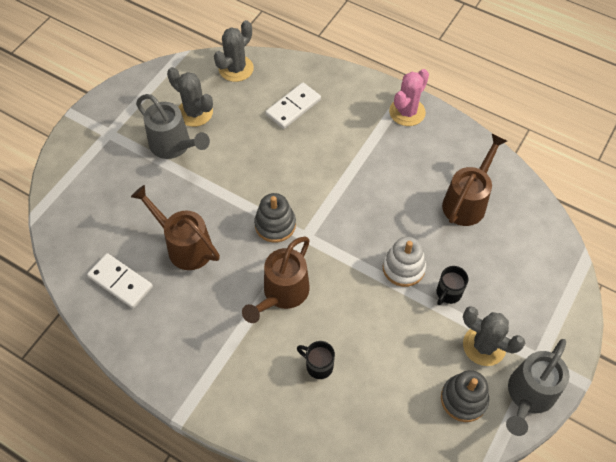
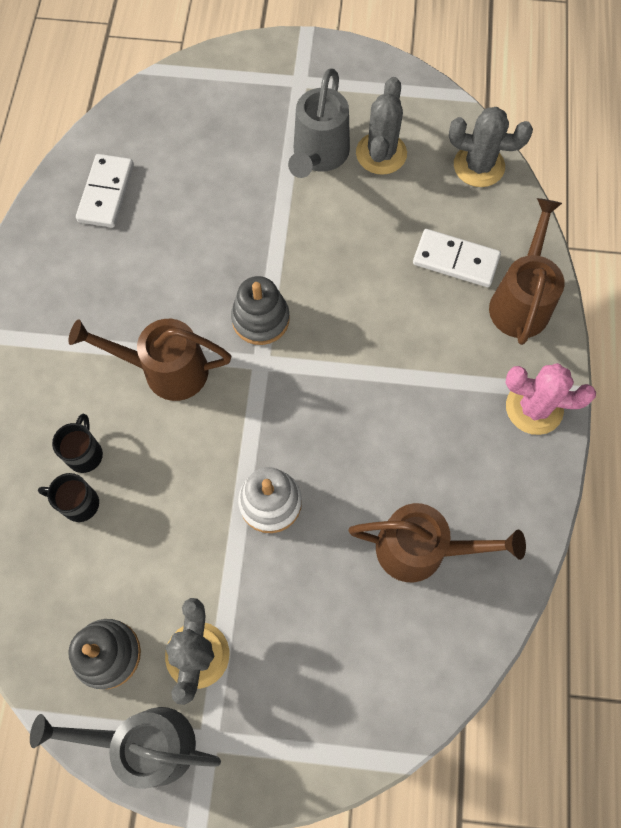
camera: 65 degrees right, 10 degrees up
(184, 245) = (183, 233): brown watering can -> brown watering can (521, 300)
(448, 293) = (257, 576): black mug -> black mug (79, 503)

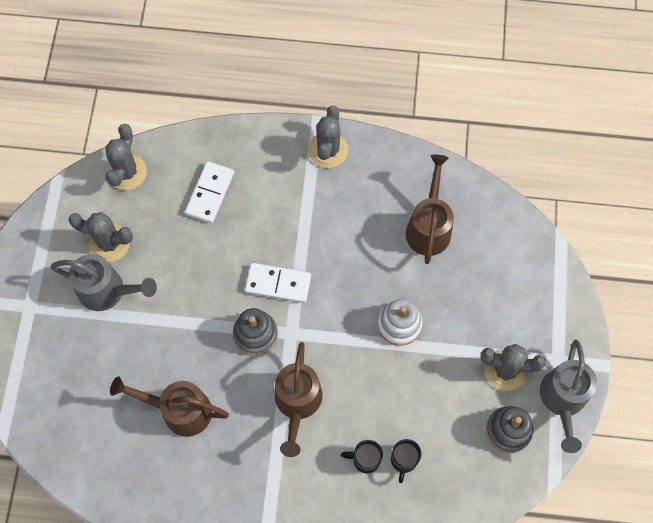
camera: 90 degrees left, 0 degrees up
(106, 193) = (133, 463): white domino -> white domino (278, 283)
(521, 300) = (244, 152): brown watering can -> brown watering can (179, 410)
(534, 408) = (328, 150): pink cactus -> grey cactus

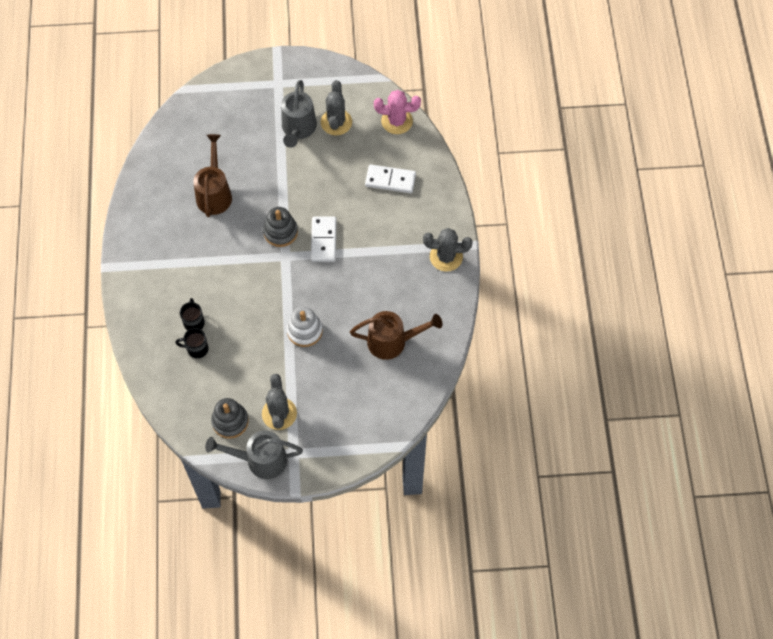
camera: 80 degrees right, 5 degrees down
(127, 172) = (397, 121): grey cactus -> pink cactus
(297, 404) = (230, 269): brown watering can -> none

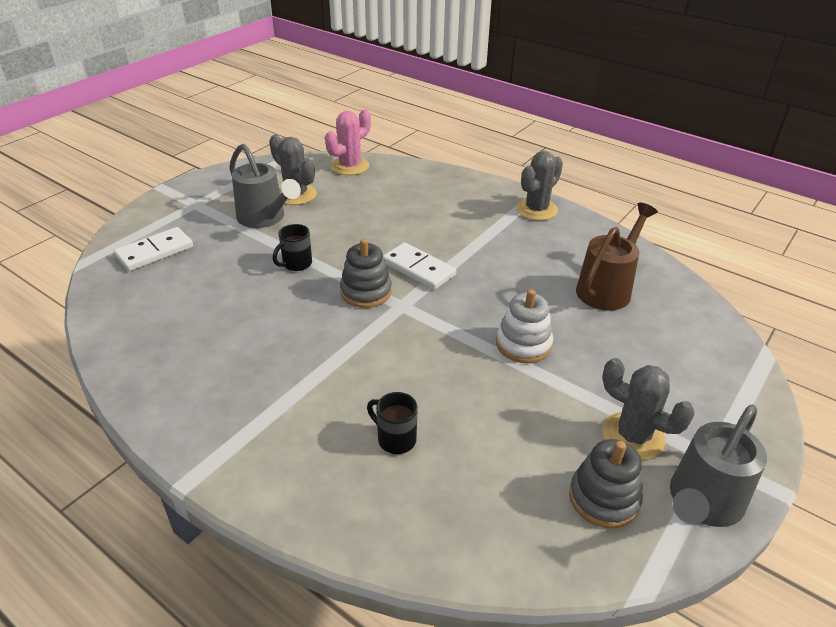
camera: 50 degrees left, 25 degrees down
(196, 349) = (441, 462): black mug -> black mug (296, 264)
(214, 193) = (241, 312): brown watering can -> none
(390, 180) = (407, 198): white domino -> white domino (155, 252)

